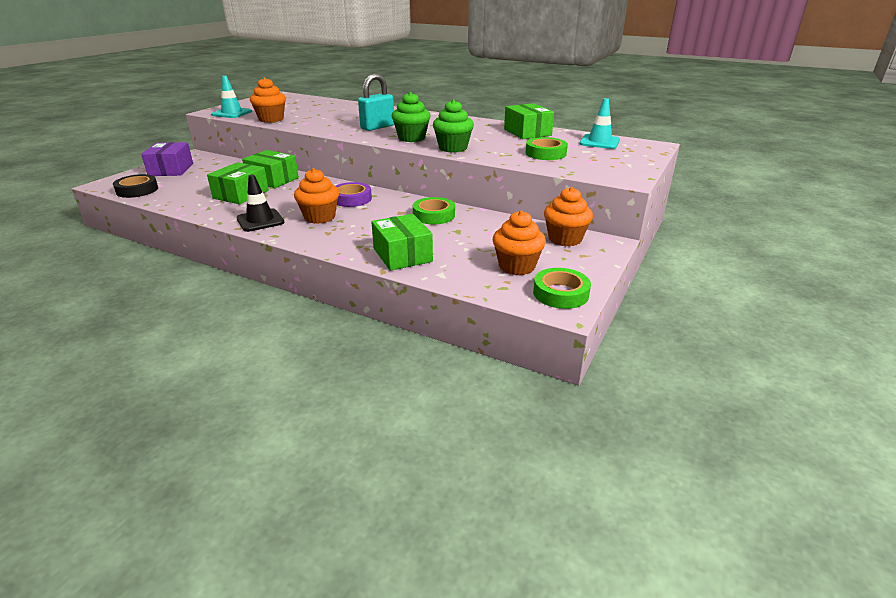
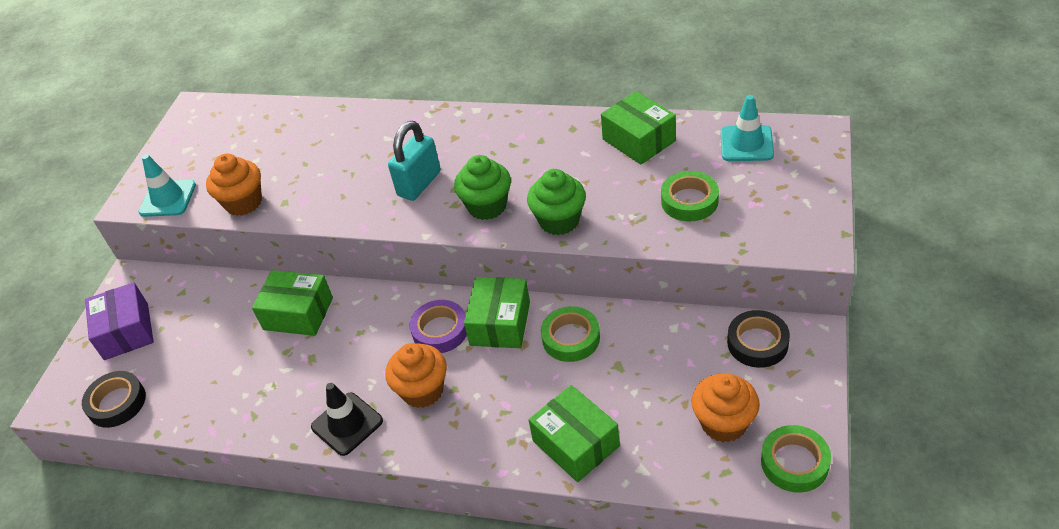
camera: 10 degrees left, 15 degrees up
(241, 194) = (277, 367): green box -> green box (500, 323)
(565, 239) = (757, 343): orange cupcake -> black tape

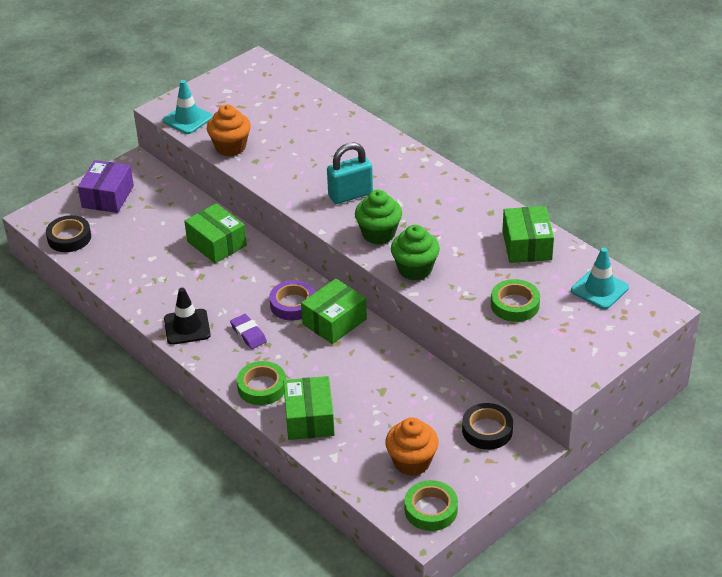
camera: 30 degrees right, 5 degrees down
(422, 390) = (248, 334): orange cupcake -> purple eraser
(571, 338) = (369, 356): green tape -> green tape (262, 387)

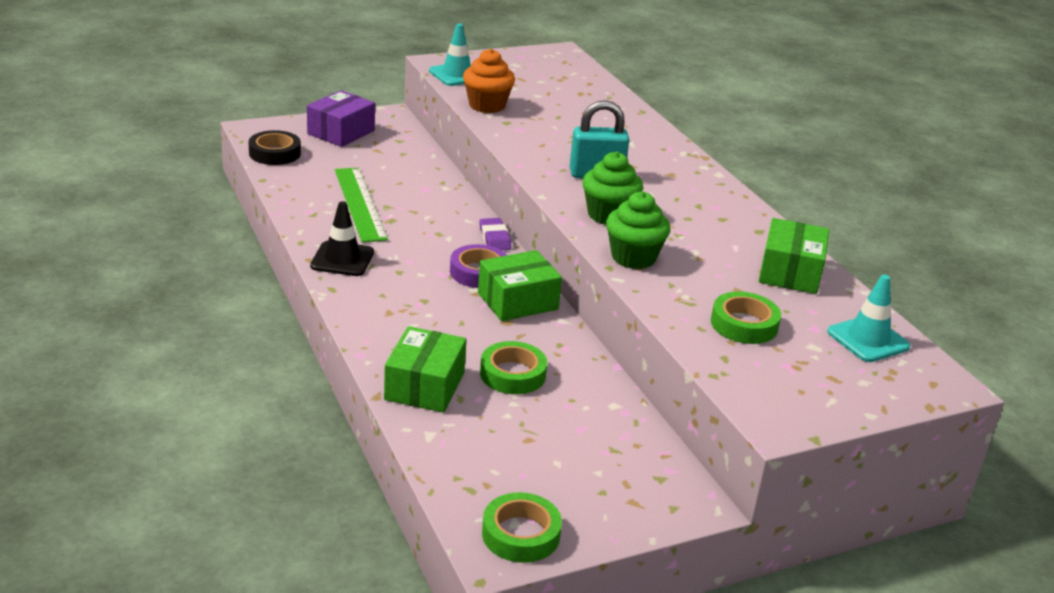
camera: 15 degrees right, 10 degrees down
(167, 268) = (360, 204): none -> green ruler
(217, 243) = (429, 198): green box -> none
(248, 334) = (408, 285): purple eraser -> purple eraser (494, 238)
(262, 387) = (388, 338): green tape -> green tape (512, 374)
(412, 462) = (527, 471): orange cupcake -> none
(487, 430) = (648, 467): black tape -> none

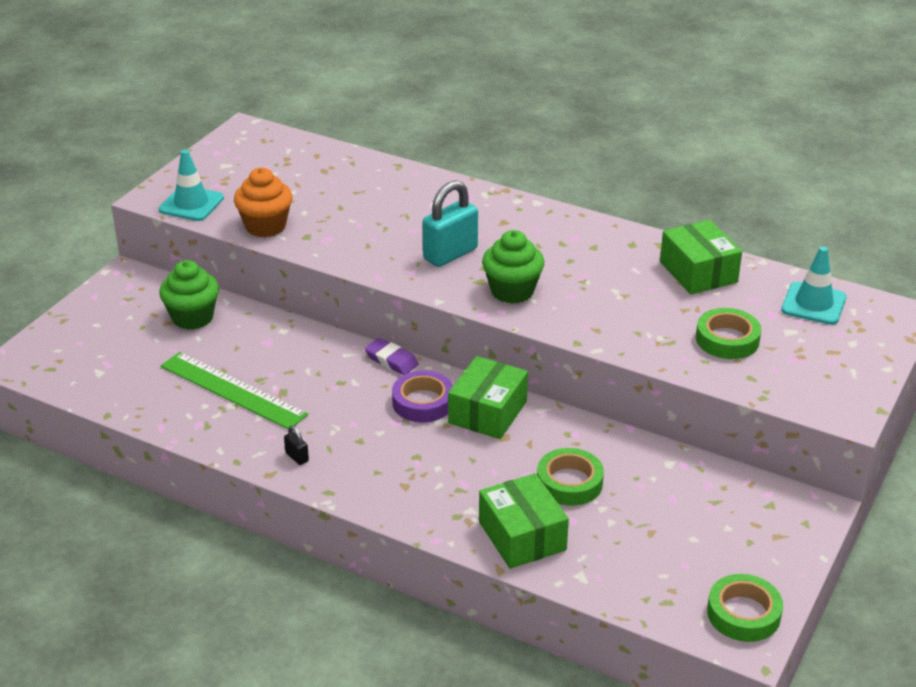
camera: 35 degrees left, 5 degrees up
(275, 153) = (77, 379): black tape -> none
(341, 132) = (107, 320): purple box -> none
(342, 259) = (297, 457): black traffic cone -> black padlock
(633, 257) = (581, 323): green cupcake -> green cupcake (192, 317)

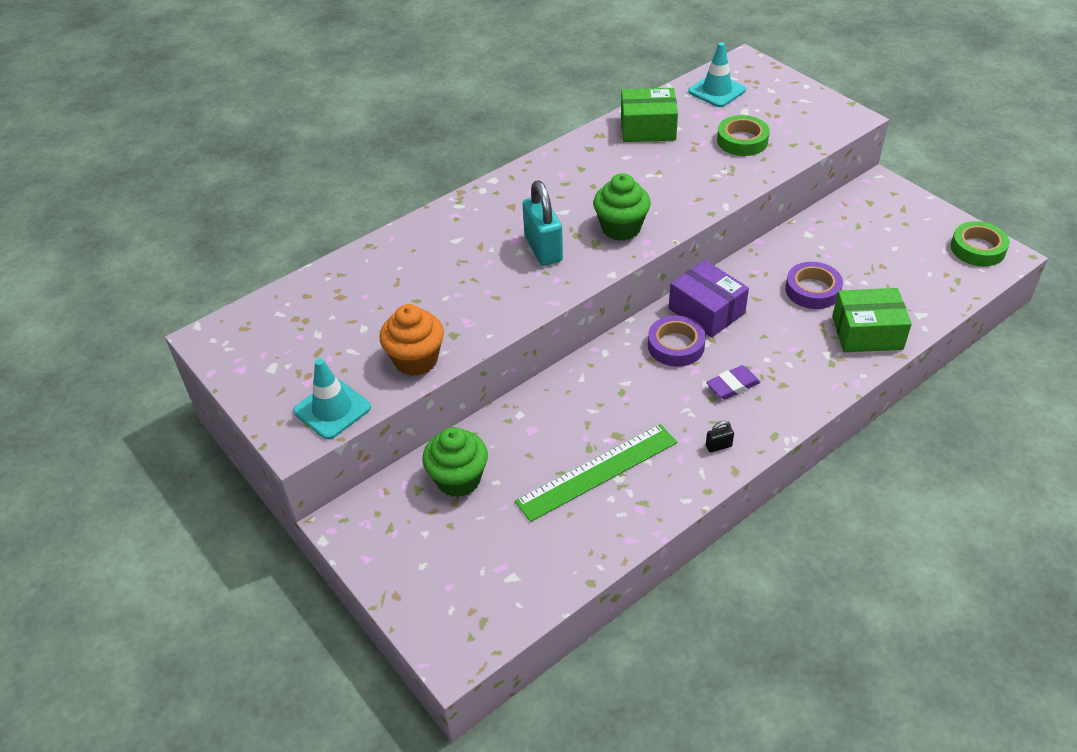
camera: 65 degrees left, 10 degrees up
(391, 360) = (606, 351): purple eraser -> purple eraser (733, 385)
(488, 412) = (706, 311): green box -> purple box
(569, 482) = (812, 290): green tape -> purple tape

